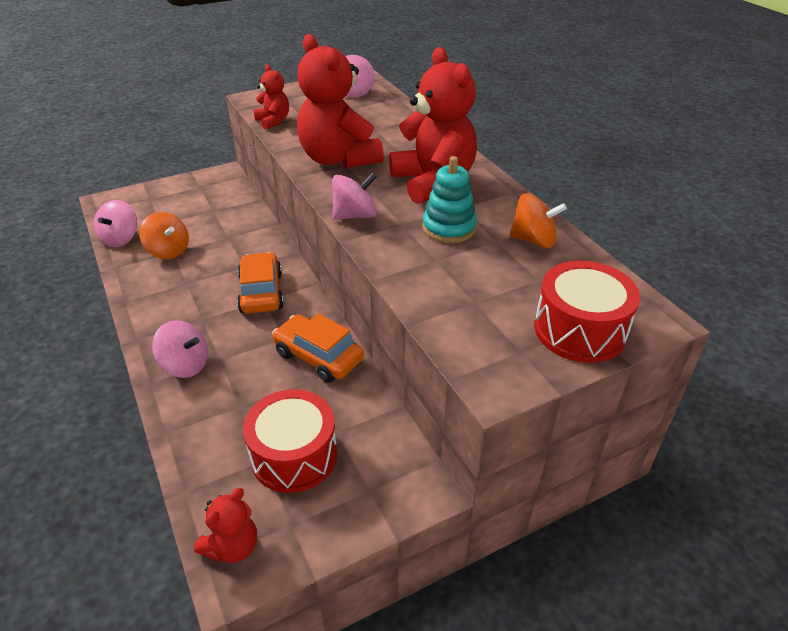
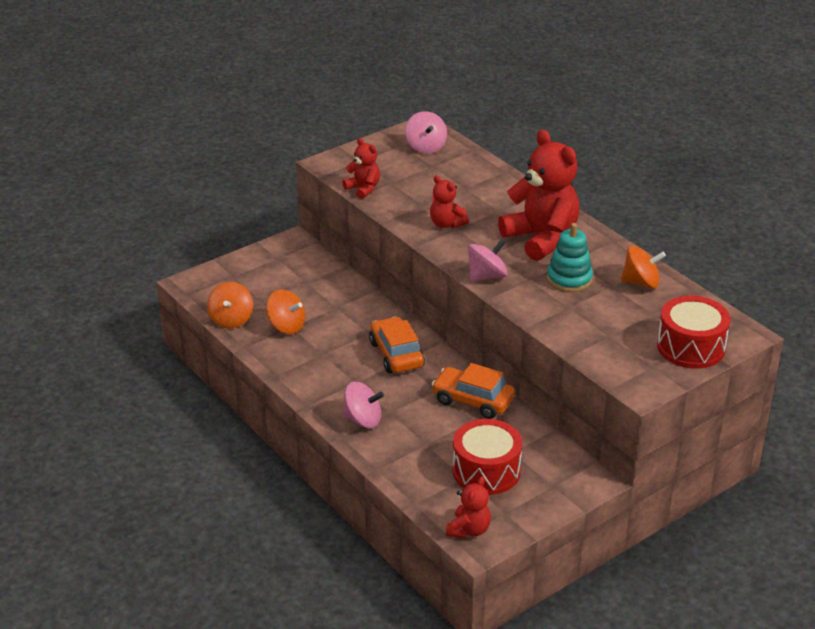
camera: 10 degrees left, 5 degrees down
(120, 239) = (231, 319): pink spinning top -> orange spinning top
(338, 159) = (446, 224): red teddy bear -> red teddy bear, size x0.50

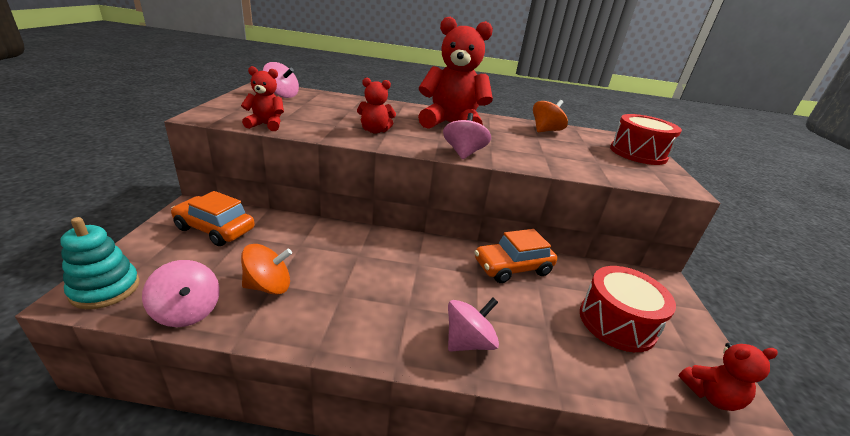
camera: 50 degrees left, 5 degrees down
(231, 319) = (187, 311): orange spinning top -> pink spinning top
(396, 354) = (406, 261): orange car -> orange car (215, 229)
(469, 530) = (711, 395): red teddy bear -> red teddy bear turned 105 degrees clockwise
(569, 279) = (511, 140): turquoise stacking toy -> turquoise stacking toy (105, 289)

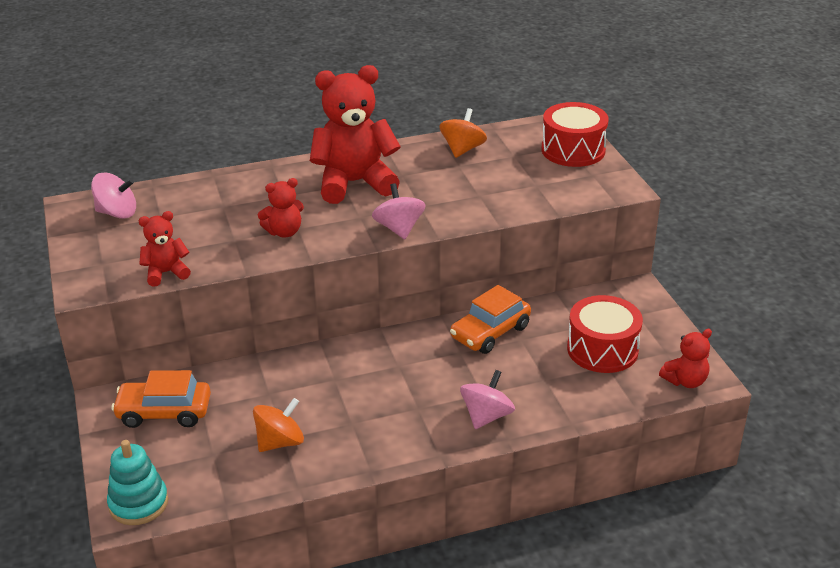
camera: 20 degrees left, 5 degrees up
(187, 311) = (234, 489): pink spinning top -> none

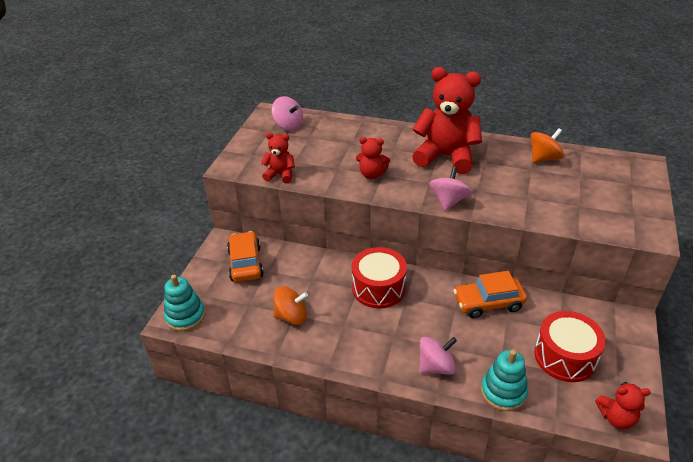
camera: 35 degrees right, 5 degrees up
(164, 412) = (245, 263): orange car -> orange car turned 45 degrees clockwise
(570, 407) = (503, 392): none -> turquoise stacking toy
(573, 150) = (633, 188): red drum -> red drum (378, 288)

